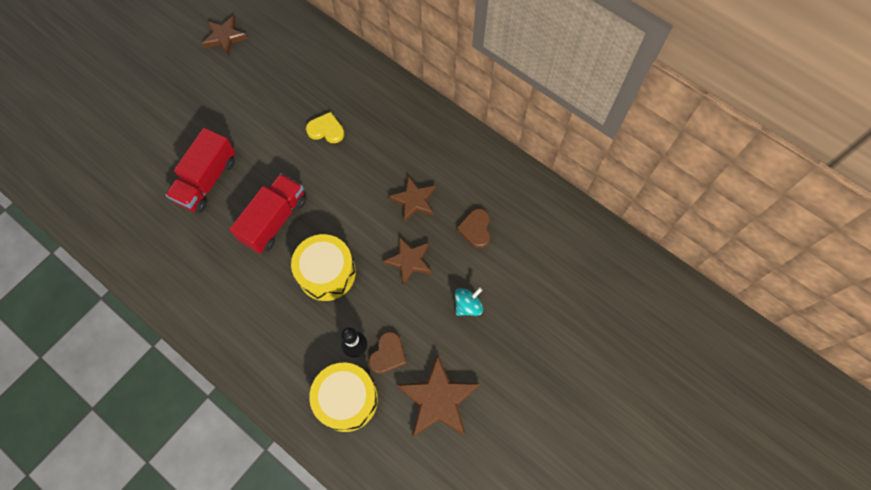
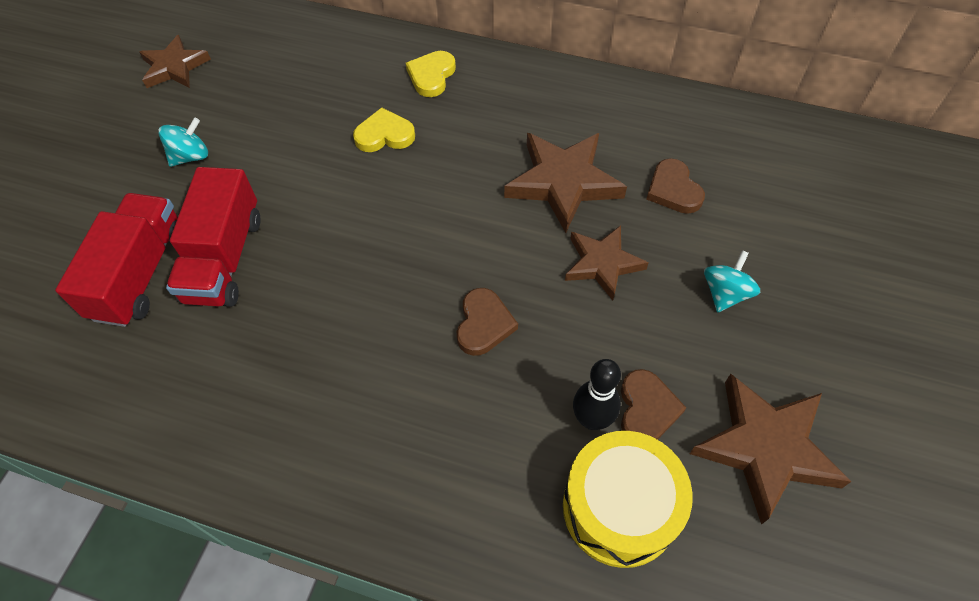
camera: 20 degrees left, 10 degrees down
(212, 106) = (190, 156): none -> turquoise spinning top
(274, 220) = (362, 278): red truck -> red truck (140, 274)
(326, 273) = (484, 324): yellow drum -> brown heart
(372, 96) = (431, 76): none -> yellow heart
(414, 200) = (563, 182): brown star -> brown star, size x1.53

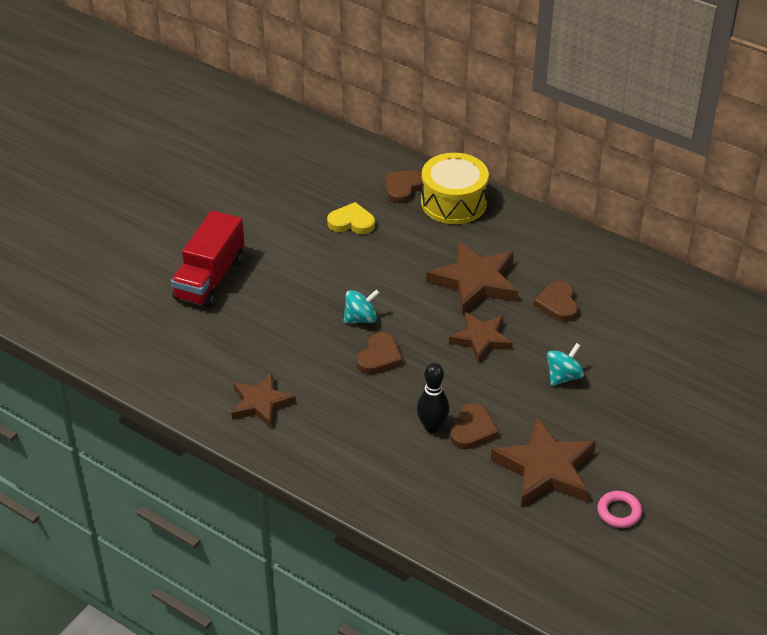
camera: 15 degrees right, 15 degrees down
(140, 274) = (150, 276): red truck -> none
(174, 67) = (207, 143): brown star -> brown star (261, 403)
(190, 156) = (203, 208): turquoise spinning top -> turquoise spinning top (361, 318)
(431, 76) = (403, 188): yellow heart -> brown heart
(619, 508) = (429, 477): yellow drum -> yellow drum (453, 202)
(890, 494) = (619, 512): none -> pink ring

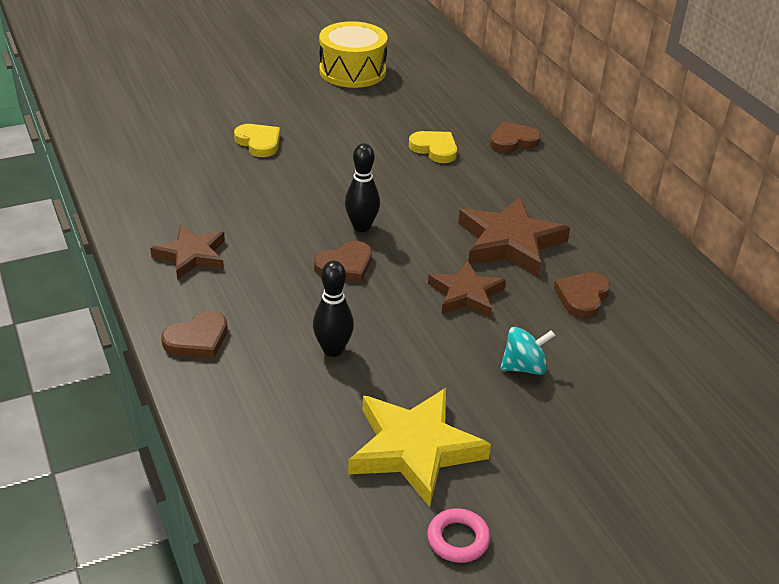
camera: 30 degrees right, 5 degrees down
(210, 278) = (259, 143): red truck -> yellow heart
(361, 318) = (361, 227): turquoise spinning top -> black bowling pin
(453, 202) = (553, 170): yellow drum -> yellow drum (352, 71)
(473, 430) = (372, 372): brown heart -> brown heart (197, 339)
(545, 469) = (414, 449): brown star -> yellow star

